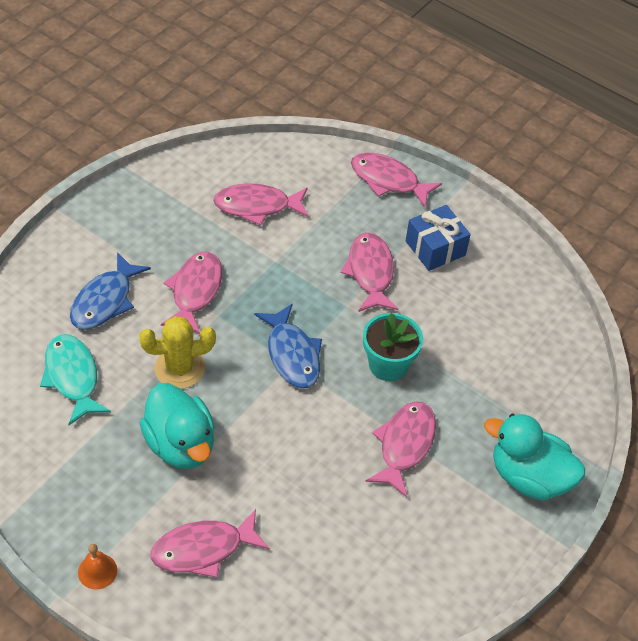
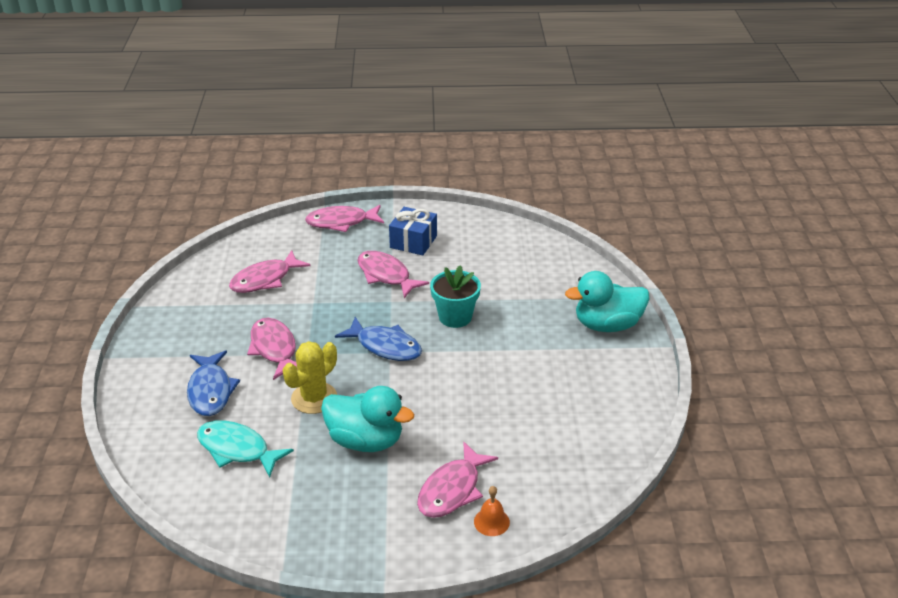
camera: 35 degrees left, 15 degrees down
(97, 571) = (391, 552): orange bell -> orange bell (491, 522)
(404, 445) = (515, 353): pink fish -> none

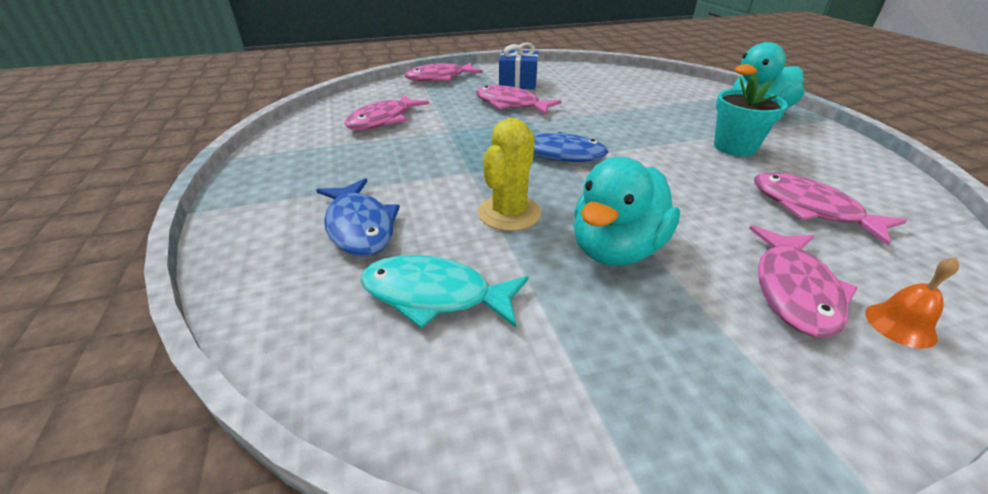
camera: 15 degrees left, 0 degrees up
(274, 349) = (426, 173): pink fish -> pink fish (810, 209)
(366, 440) = (616, 249): turquoise duck -> turquoise duck turned 120 degrees clockwise
(455, 317) = (607, 124): turquoise flower pot -> turquoise flower pot (734, 147)

